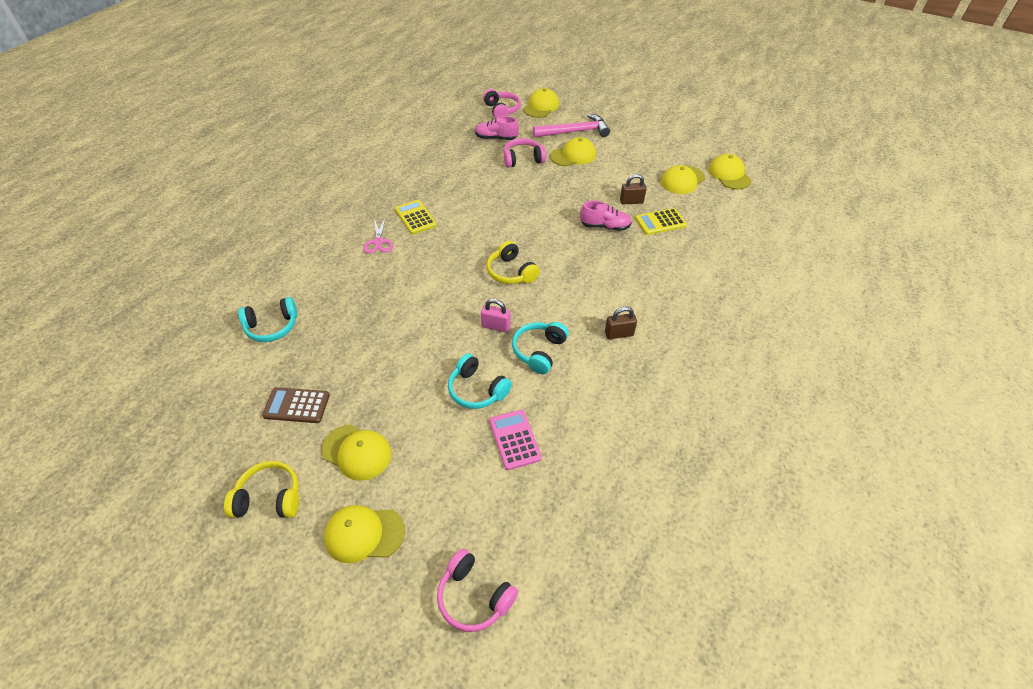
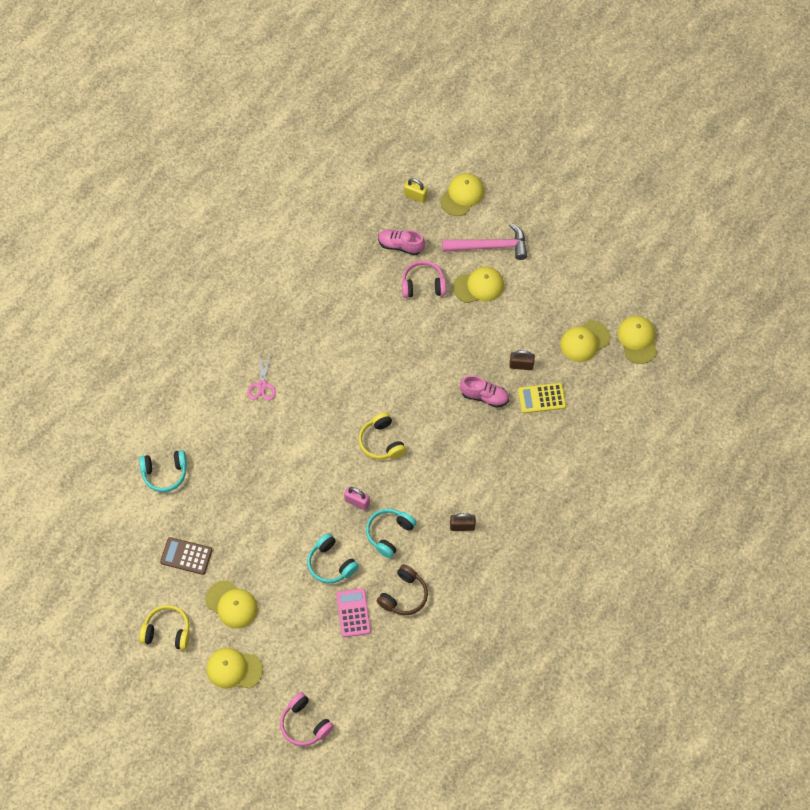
camera: 10 degrees right, 15 degrees up
(415, 217) = (300, 357): yellow calculator -> none
(502, 110) = (415, 196): pink headphones -> yellow padlock
(572, 411) = (404, 595): none -> brown headphones

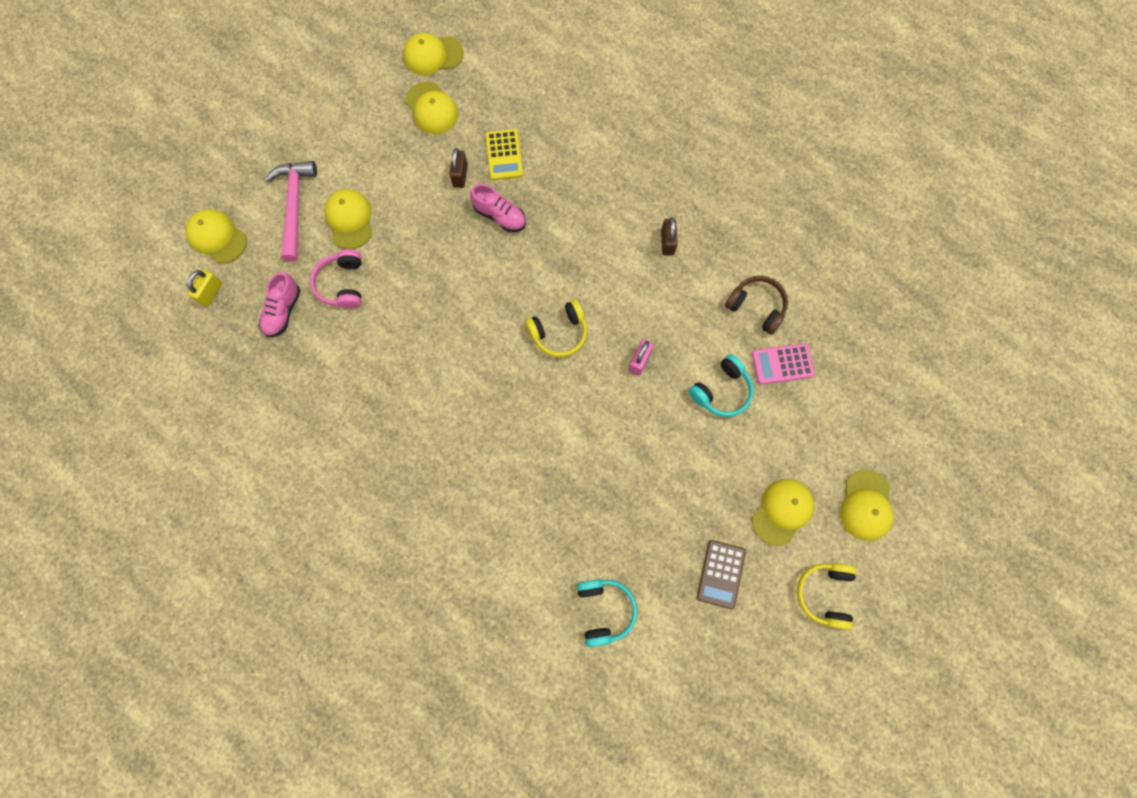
camera: 90 degrees left, 10 degrees up
(262, 385) = (477, 483): pink scissors -> none
(304, 724) = (924, 418): pink headphones -> none
(389, 533) = (679, 323): turquoise headphones -> none
(484, 396) = (500, 216): pink shoe -> pink shoe turned 105 degrees clockwise

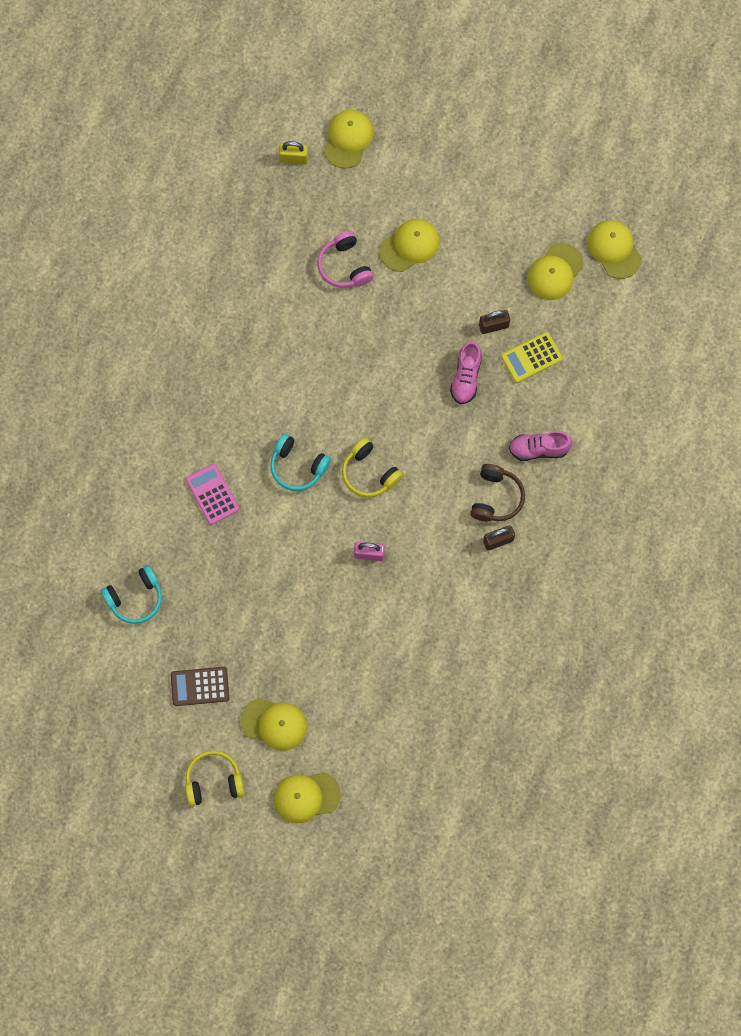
camera: 70 degrees right, 0 degrees up
(283, 311) = (300, 226): pink shoe -> pink shoe (538, 449)
(295, 206) = (404, 192): pink hammer -> none
(342, 284) = (344, 266): pink headphones -> pink headphones turned 90 degrees counterclockwise
(721, 391) = (367, 637): turquoise headphones -> turquoise headphones (298, 467)
(756, 307) = (463, 644): brown headphones -> brown headphones (496, 497)
(782, 364) = (414, 684): pink calculator -> pink calculator (212, 494)

